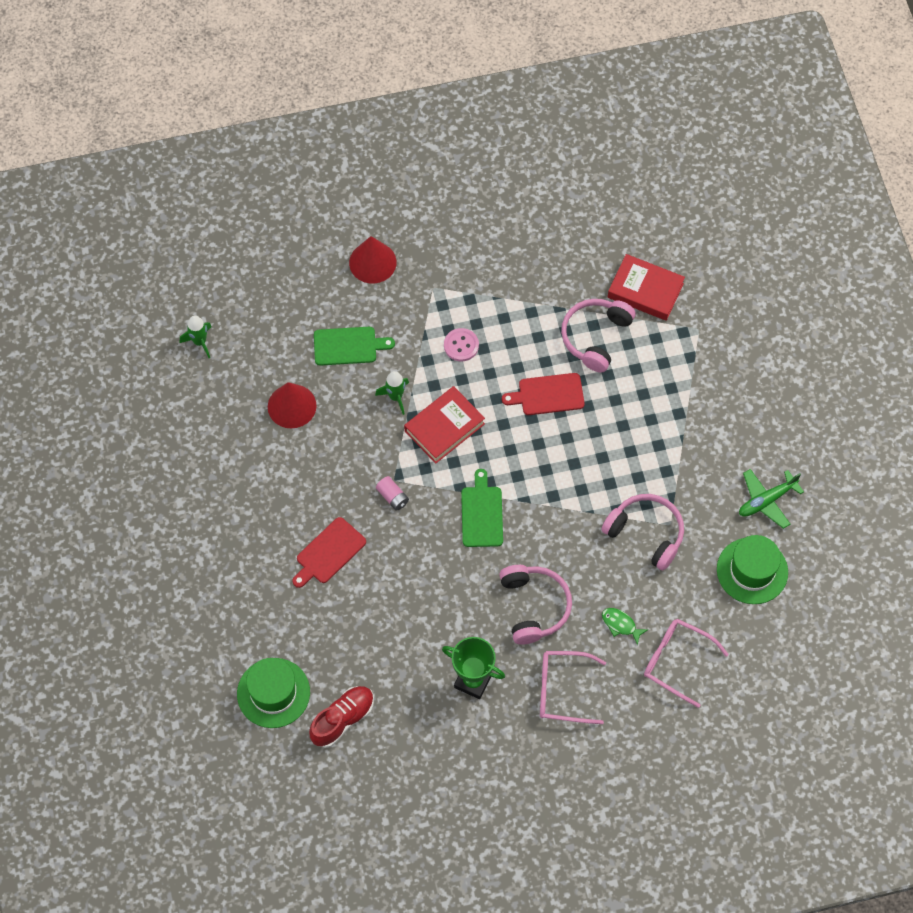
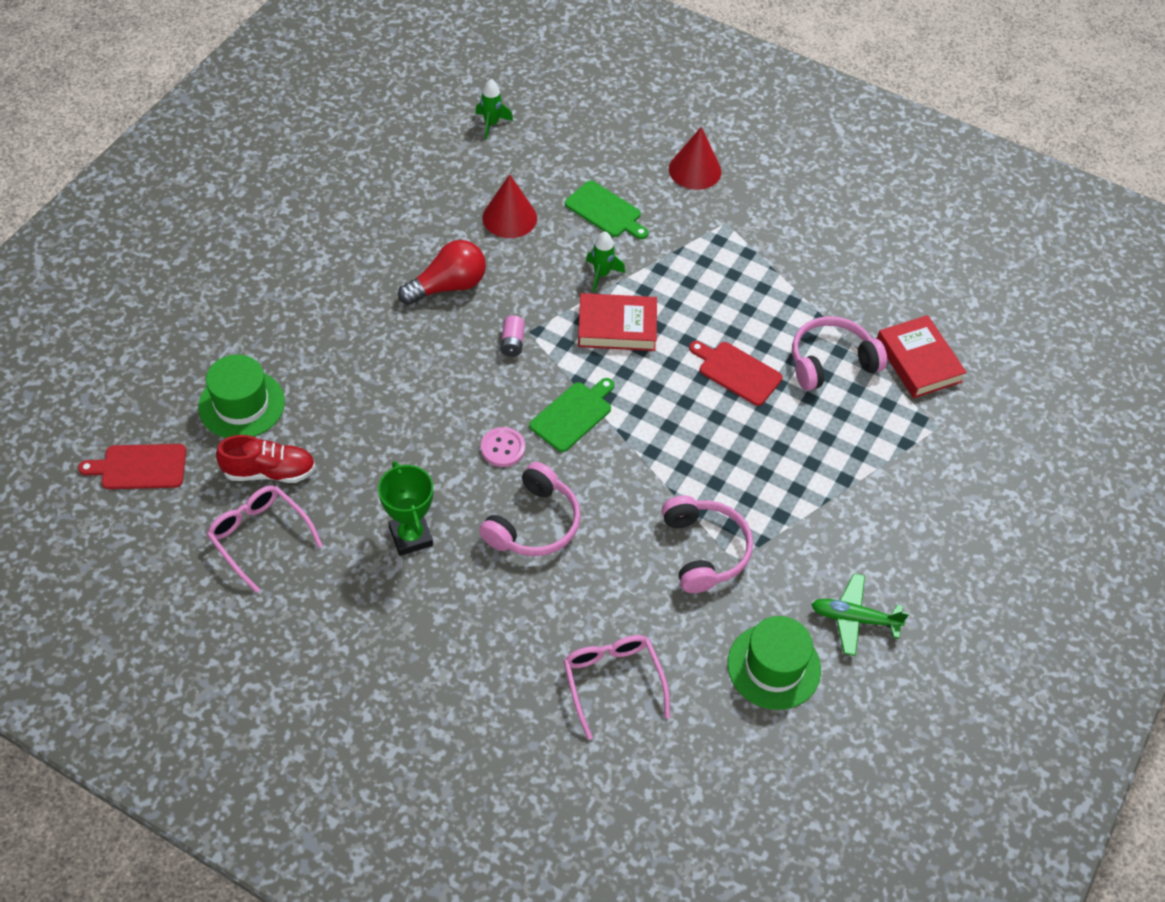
camera: 40 degrees right, 10 degrees down
(308, 493) = (448, 286): none -> red light bulb
(329, 552) = (411, 341): red cutting board -> red cutting board (140, 467)
(461, 345) = (701, 280): pink button -> pink button (503, 448)
(562, 690) = (479, 613): pink glasses -> pink glasses (259, 536)
(620, 624) = (595, 605): green fish -> none

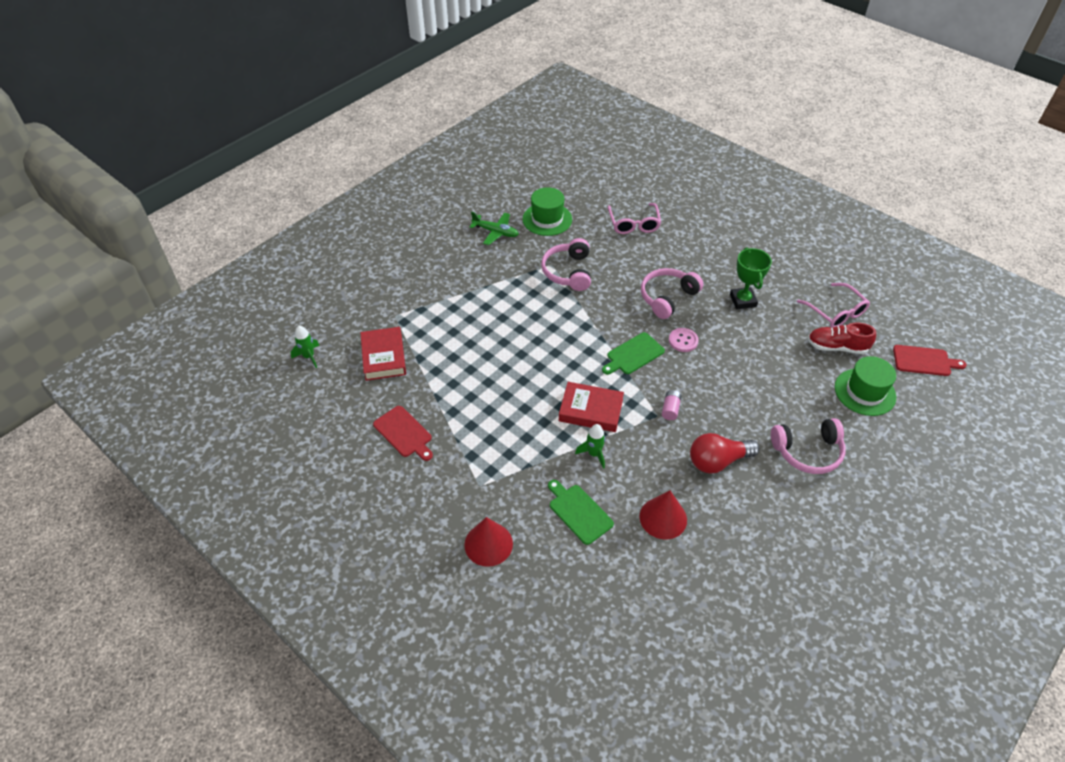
camera: 165 degrees left, 5 degrees down
(491, 124) = (671, 630): green rocket -> green rocket (309, 356)
(737, 372) = (513, 367): red cutting board -> red cutting board (404, 433)
(831, 362) = (444, 365): pink headphones -> pink headphones (808, 451)

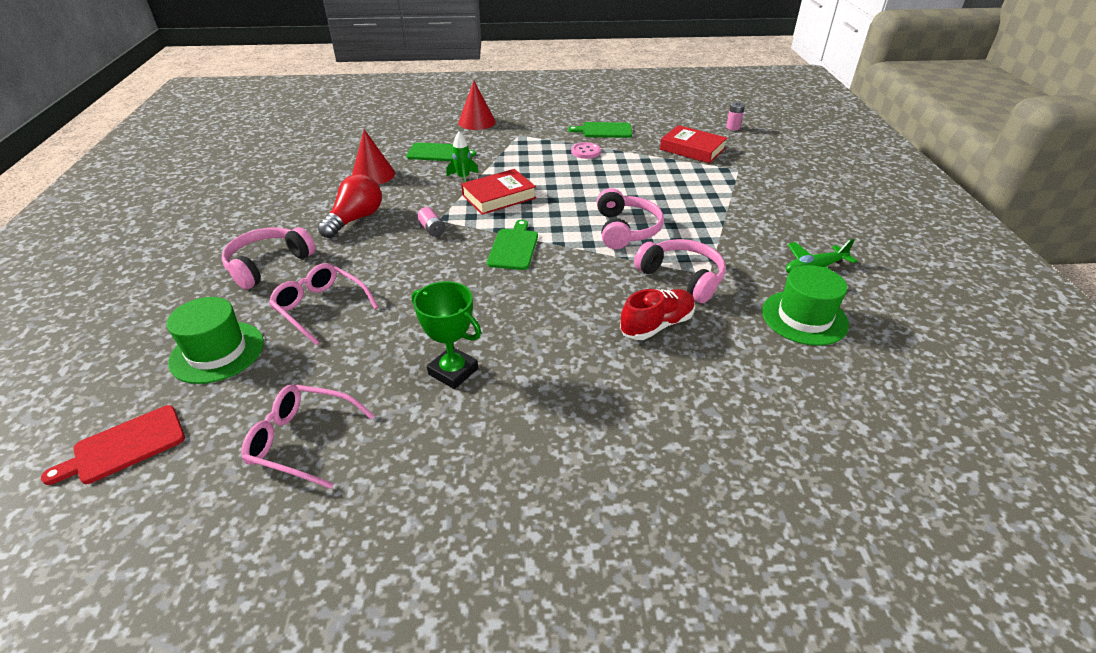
camera: 135 degrees right, 10 degrees down
(309, 356) = (733, 127): green rocket -> pink battery
(404, 433) = (604, 130): red cutting board -> green cutting board
(633, 224) = (713, 385): pink glasses -> pink glasses (320, 307)
(667, 297) = (547, 317): pink headphones -> pink headphones (626, 229)
(683, 341) = (479, 285): pink button -> pink button (585, 152)
(837, 347) = (278, 387): red shoe -> red shoe (657, 325)

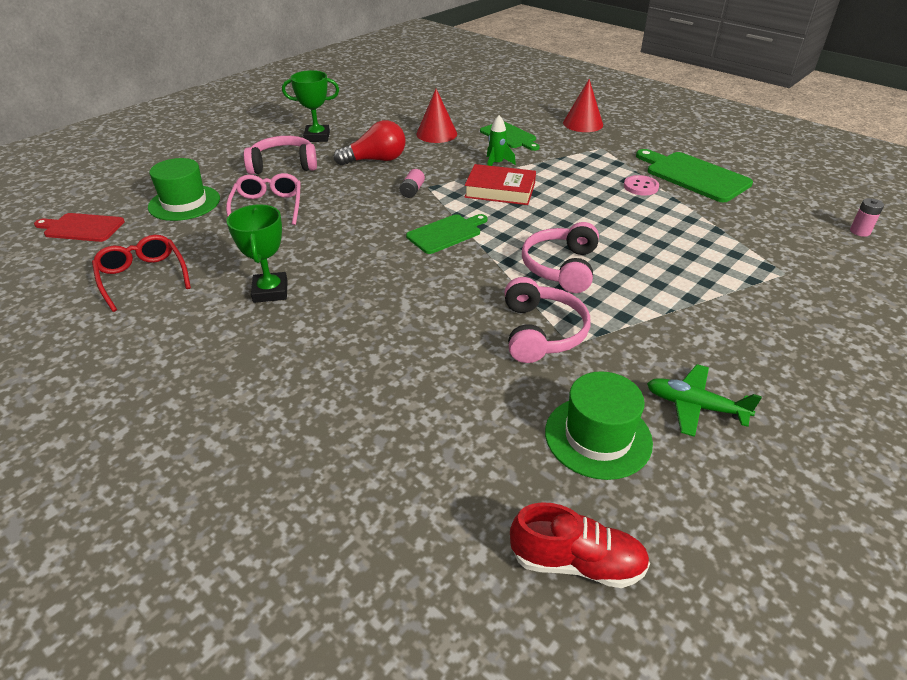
camera: 45 degrees right, 0 degrees up
(258, 224) = (317, 137): none -> green trophy
(302, 440) = (143, 277): pink glasses -> red glasses
(604, 130) = (694, 176): green cutting board -> green cutting board, size x1.54
(626, 229) = (561, 267): pink headphones -> pink headphones turned 150 degrees clockwise
(657, 325) = (452, 353): red shoe -> red shoe (576, 562)
(692, 149) = (764, 231): red book -> none

